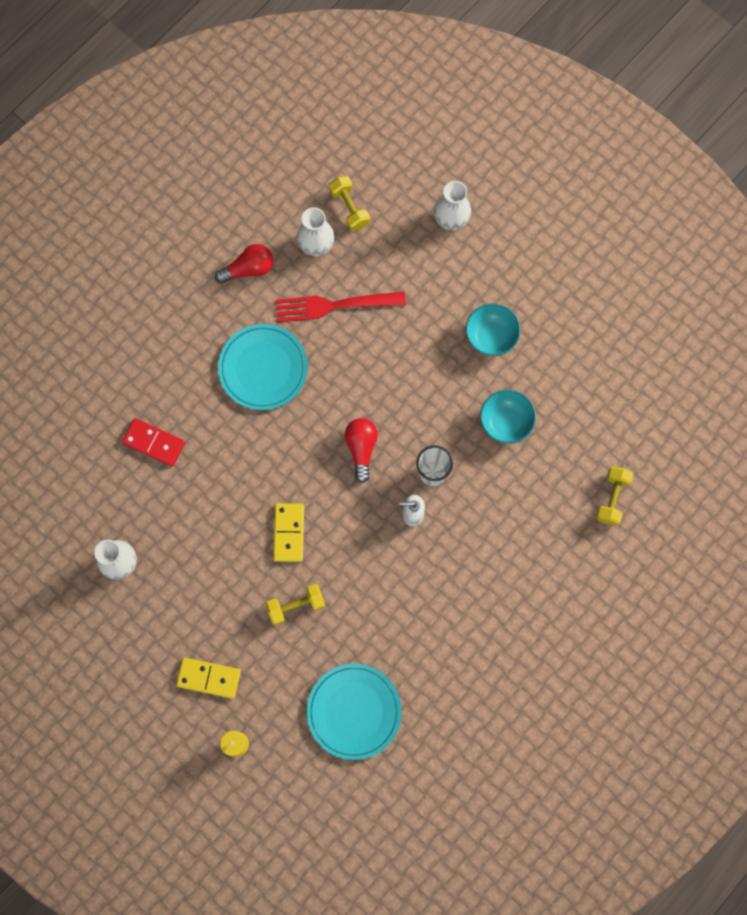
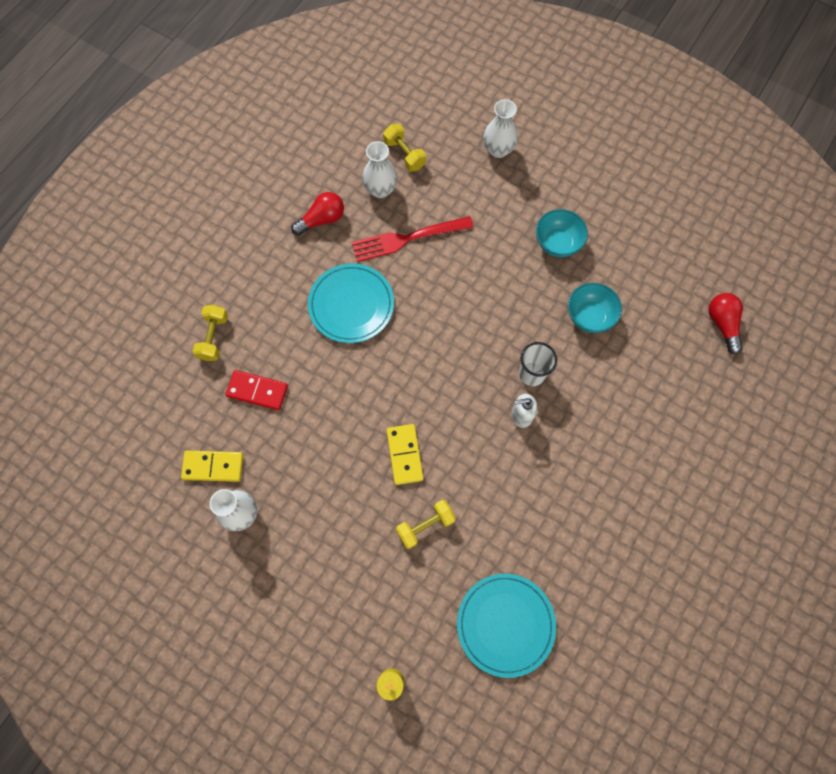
camera: 10 degrees left, 5 degrees down
(209, 678) = (350, 616): yellow domino -> yellow domino (213, 466)
(361, 448) = (459, 362): red light bulb -> red light bulb (722, 324)
(612, 498) = (706, 369): yellow dumbbell -> yellow dumbbell (214, 337)

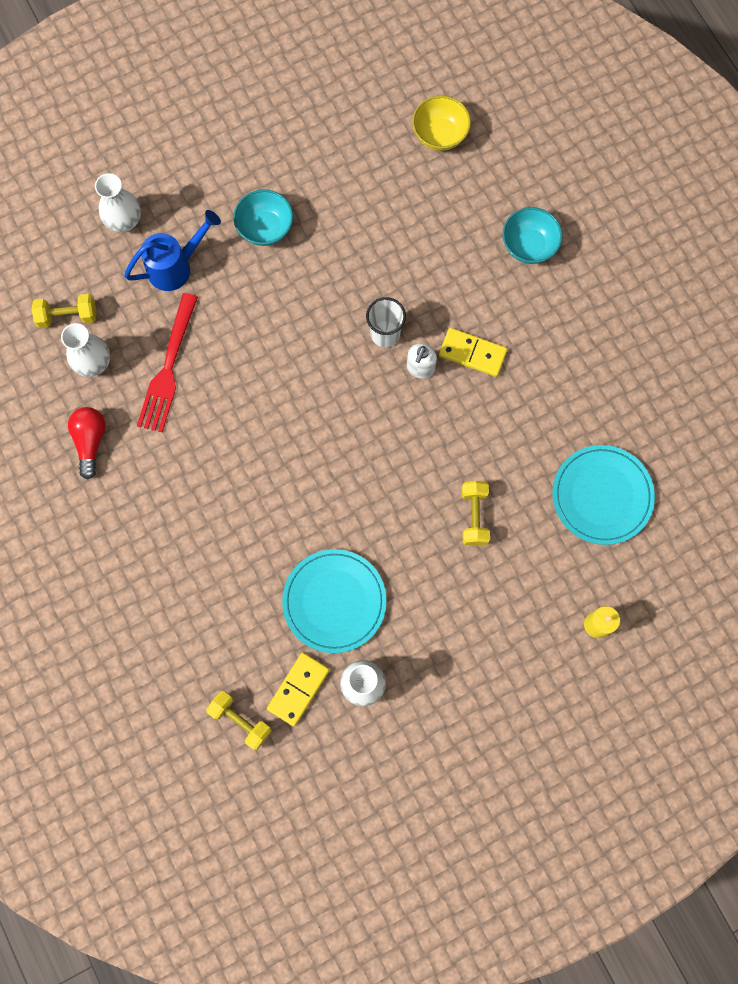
camera: 60 degrees left, 5 degrees up
(214, 337) = (157, 621): yellow dumbbell -> yellow dumbbell (240, 720)
(257, 391) = (244, 606): red domino -> none
(351, 305) = (207, 463): turquoise plate -> turquoise plate (334, 601)
(404, 455) = (395, 497): yellow domino -> yellow domino (472, 353)
(487, 201) = (176, 266): none -> blue watering can
(589, 316) = (359, 246): turquoise bowl -> turquoise bowl (528, 246)
(722, 324) = (440, 135): red light bulb -> yellow bowl

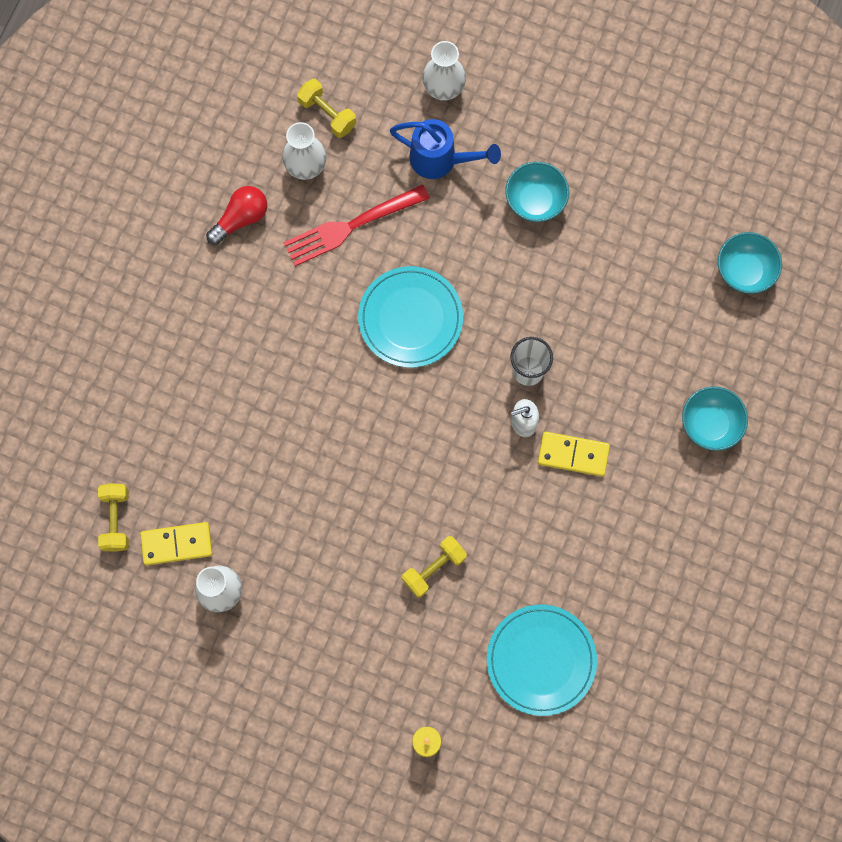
camera: 50 degrees right, 0 degrees up
(334, 601) = (270, 514): turquoise plate -> turquoise plate (410, 318)
(440, 135) = (744, 271): yellow bowl -> turquoise bowl
(472, 353) = (573, 455): yellow domino -> yellow domino turned 60 degrees counterclockwise

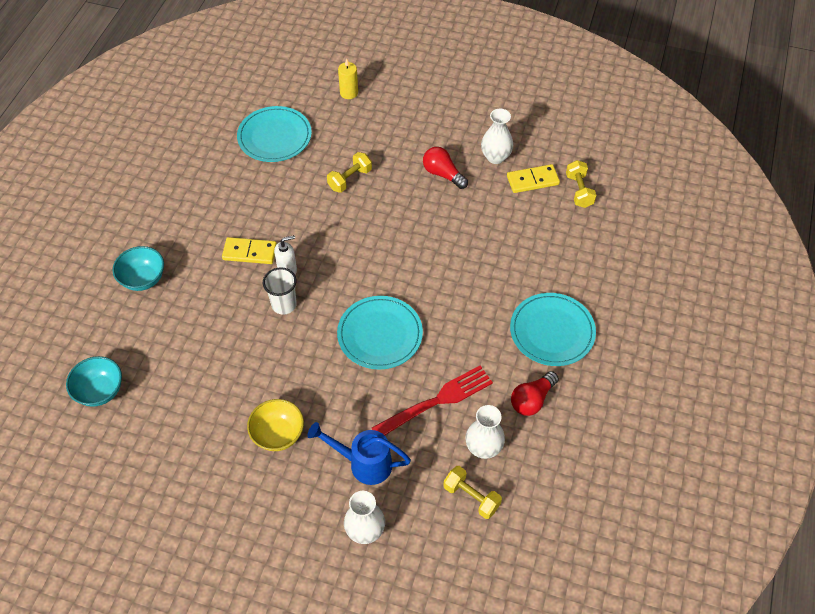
camera: 175 degrees right, 20 degrees down
(199, 305) = (552, 331): none -> turquoise plate
(302, 567) = (442, 174): none -> red light bulb
(535, 201) = (278, 434): turquoise bowl -> yellow bowl

